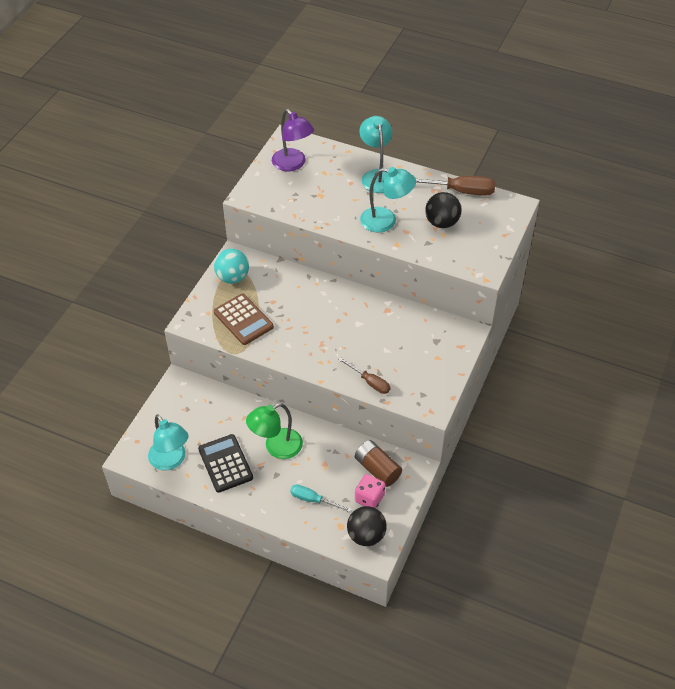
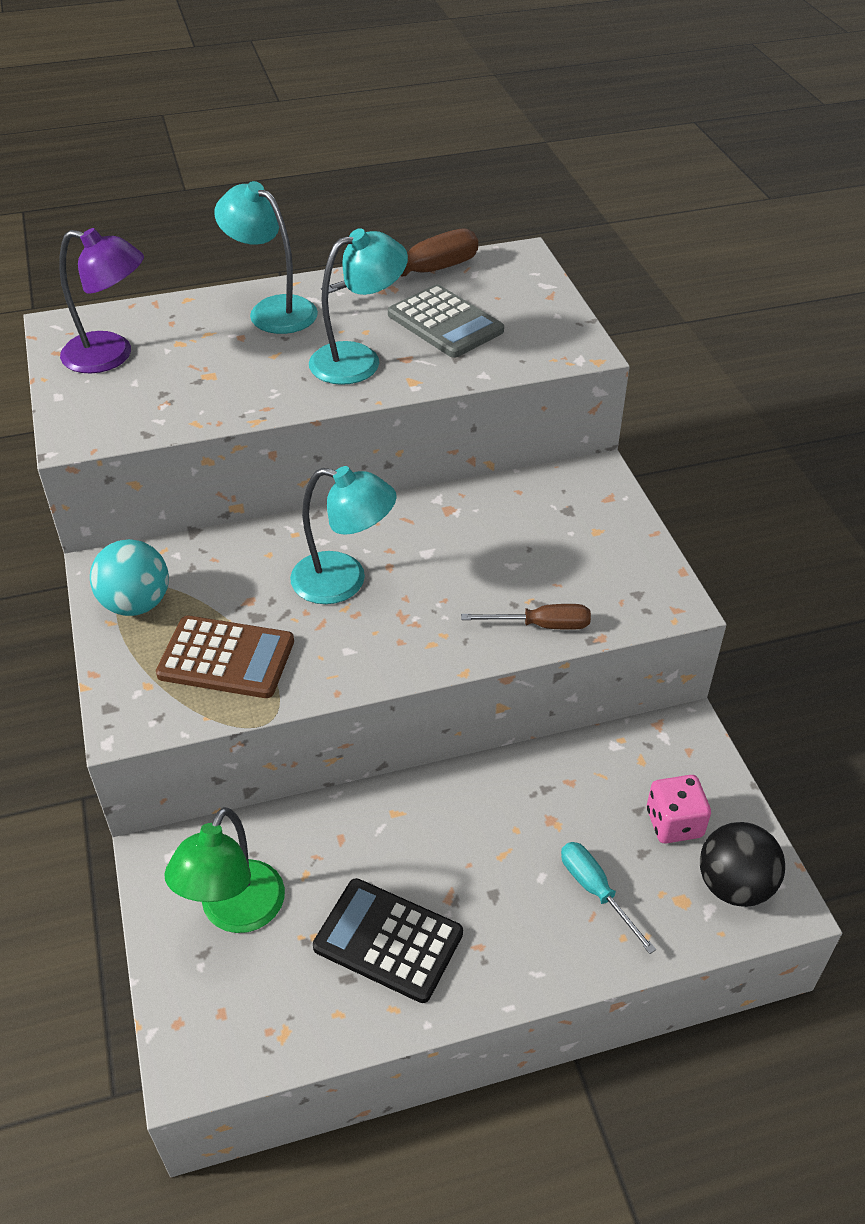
camera: 40 degrees left, 5 degrees down
(171, 461) = (282, 1010): turquoise lamp -> turquoise lamp (344, 581)
(276, 447) = (447, 849): green lamp -> green lamp (235, 912)
(313, 500) = (596, 891): turquoise screwdriver -> turquoise screwdriver turned 75 degrees clockwise
(377, 469) = (636, 770): brown battery -> none
(442, 223) = (445, 323): black ball -> grey calculator

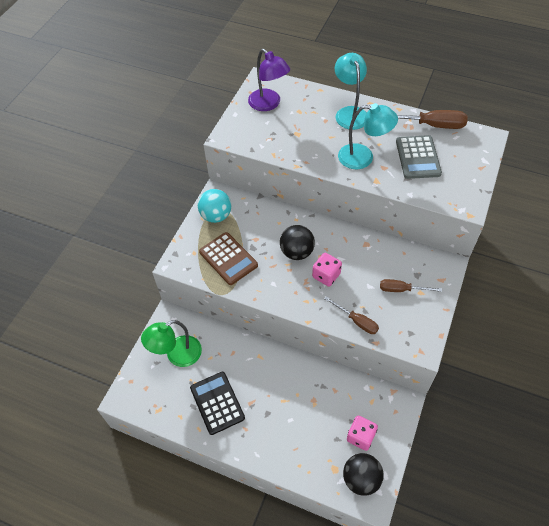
camera: 40 degrees right, 10 degrees up
(344, 581) = (297, 252): turquoise lamp -> black ball
(427, 588) = (326, 275): none -> pink dice
(565, 542) = (401, 289): none -> brown screwdriver
(596, 891) = (305, 440): turquoise screwdriver -> none

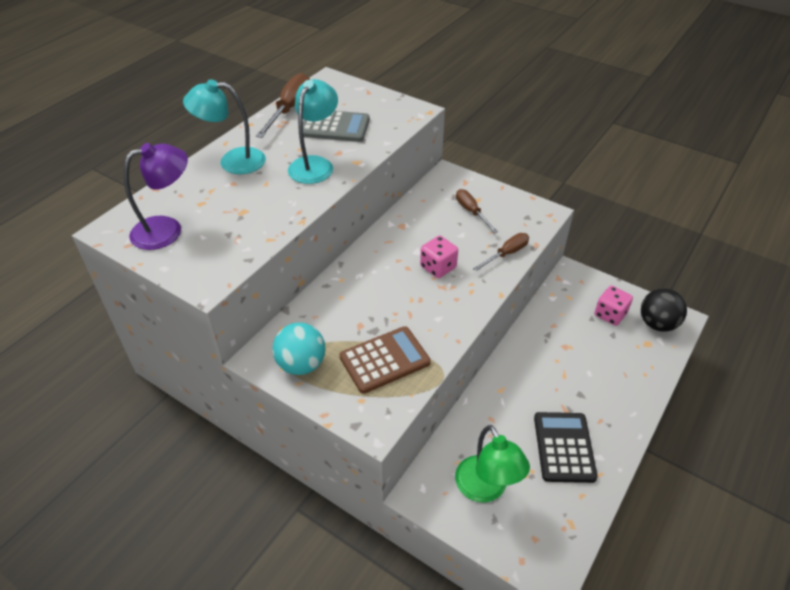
camera: 80 degrees left, 10 degrees down
(217, 403) = (564, 447): black calculator -> black calculator turned 105 degrees clockwise
(297, 252) = (395, 287): black ball -> none
(401, 289) = (471, 212): brown screwdriver -> brown screwdriver turned 135 degrees clockwise

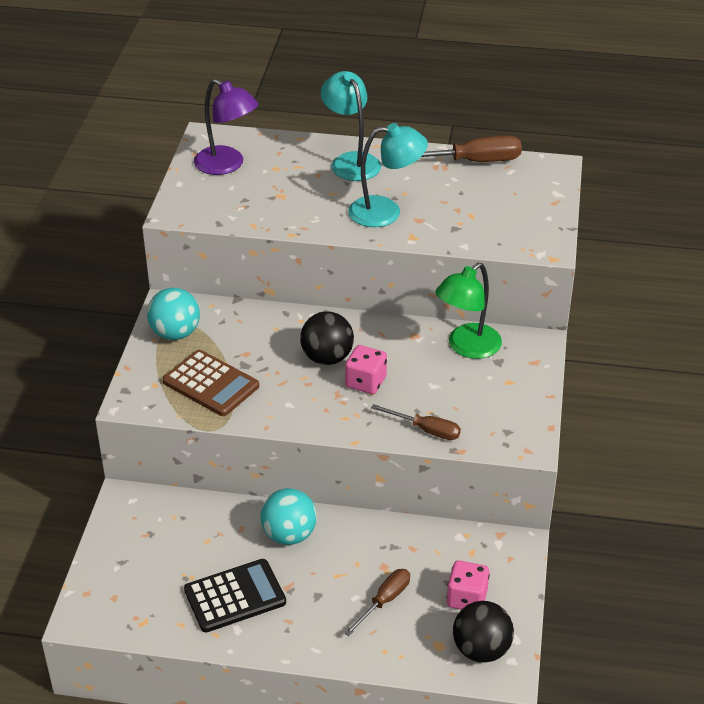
camera: 65 degrees right, 5 degrees down
(335, 127) = (464, 202): grey calculator -> none
(397, 279) = (327, 358): none -> black ball
(471, 212) = (481, 382): brown screwdriver -> brown screwdriver (384, 601)
(486, 489) = (152, 546): green lamp -> green lamp (467, 347)
(512, 390) = (289, 535): none -> turquoise ball

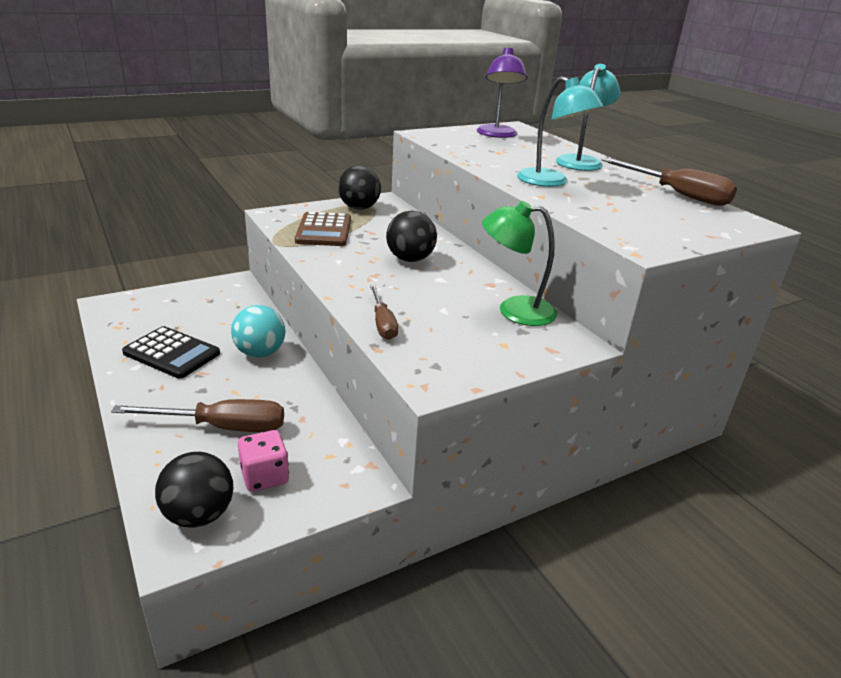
camera: 50 degrees right, 10 degrees down
(175, 333) = (359, 208): turquoise ball -> black ball
(365, 382) = (404, 281): pink dice -> none
(384, 601) = (222, 427): brown screwdriver -> brown screwdriver, size x1.62

